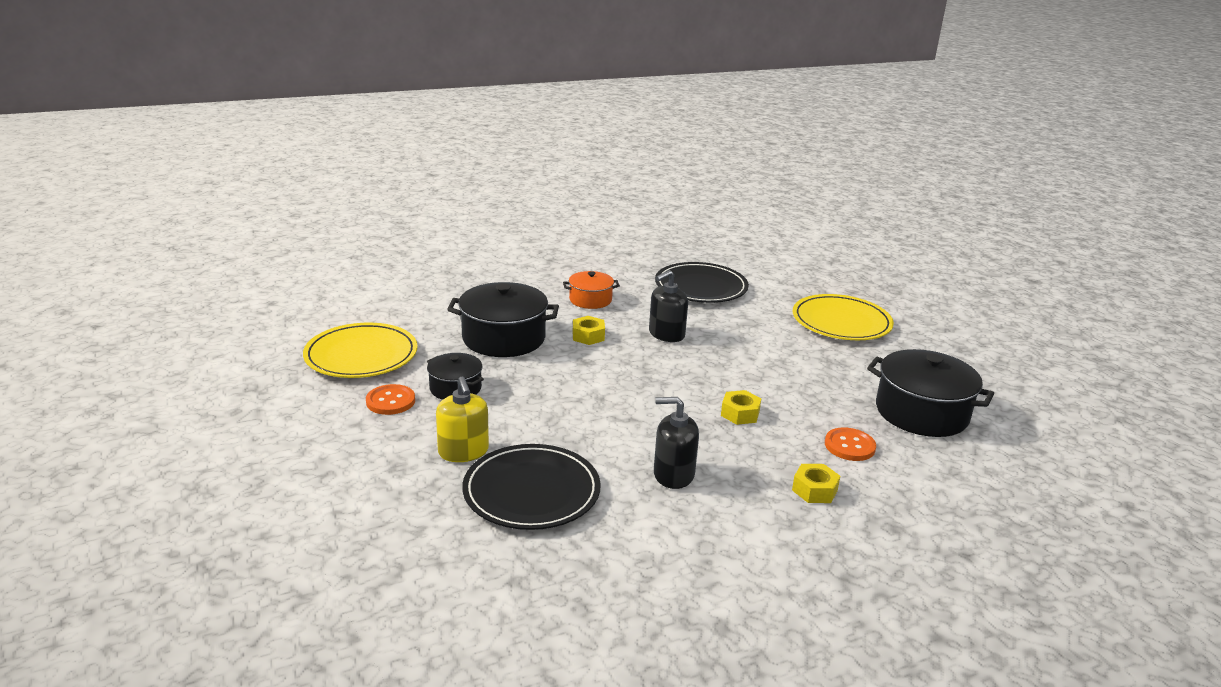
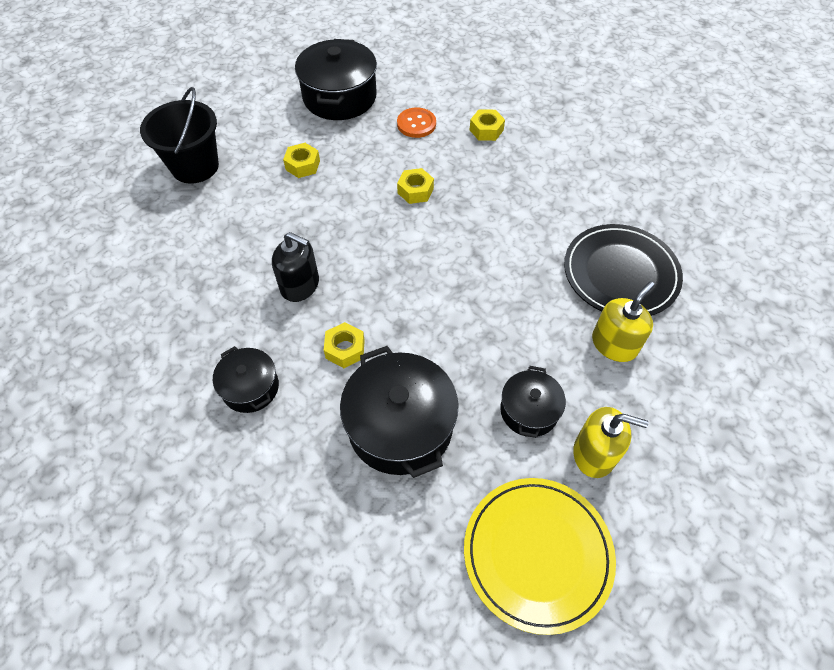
camera: 115 degrees left, 30 degrees up
(390, 401) = (594, 454): orange button -> yellow soap dispenser
(590, 300) = (250, 387): orange pot -> black pot
(673, 474) = (529, 203): black soap dispenser -> none
(701, 287) = (159, 295): black plate -> none
(815, 367) = (302, 165): none -> yellow nut
(841, 322) = (195, 166): yellow plate -> black bucket

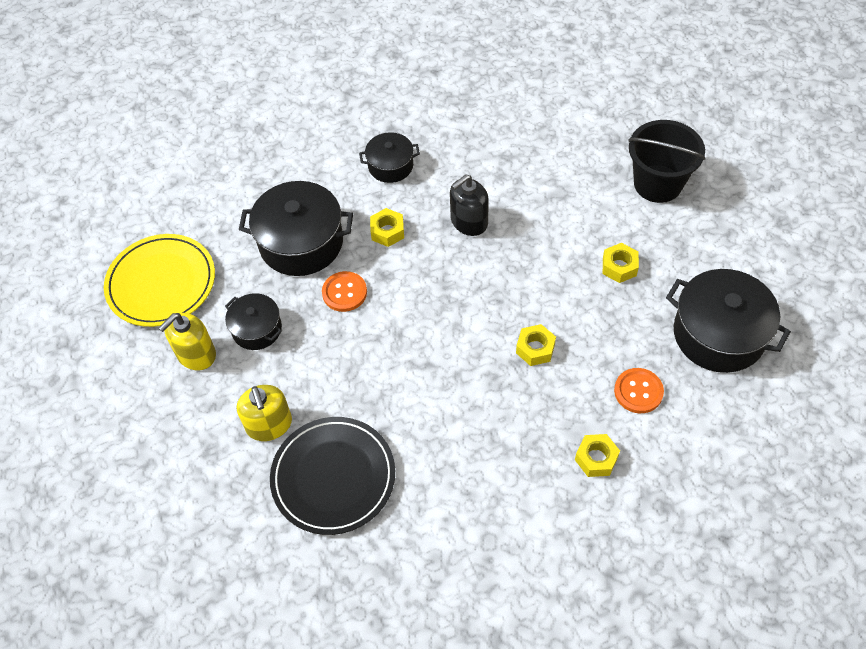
camera: 120 degrees right, 0 degrees up
(440, 352) = (344, 292): none -> orange button

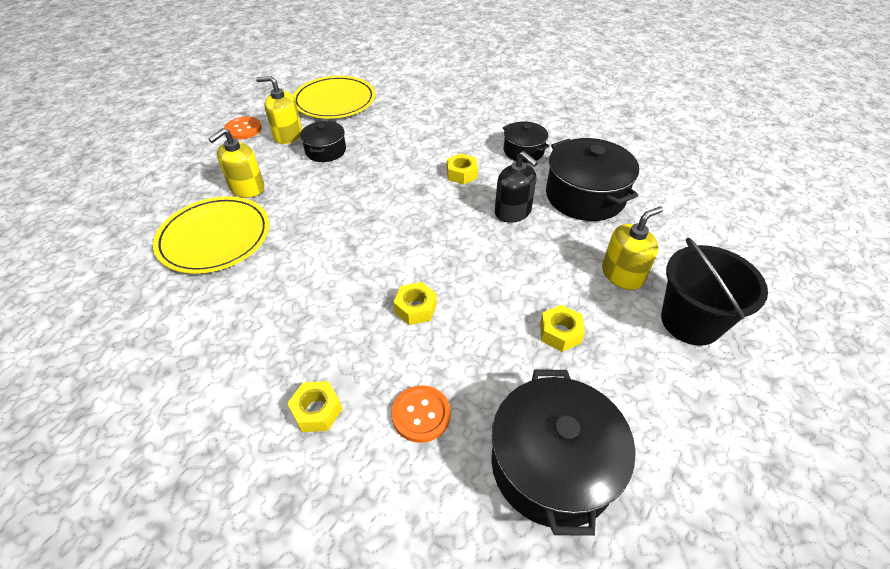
camera: 55 degrees right, 10 degrees down
(301, 242) = (415, 140): black pot -> black pot (585, 196)
(333, 477) = (215, 238): black plate -> yellow plate
(344, 292) = (387, 176): orange button -> orange button (243, 129)
(469, 221) = (513, 211): black soap dispenser -> black soap dispenser turned 150 degrees counterclockwise
(590, 193) = (622, 275): none -> yellow soap dispenser

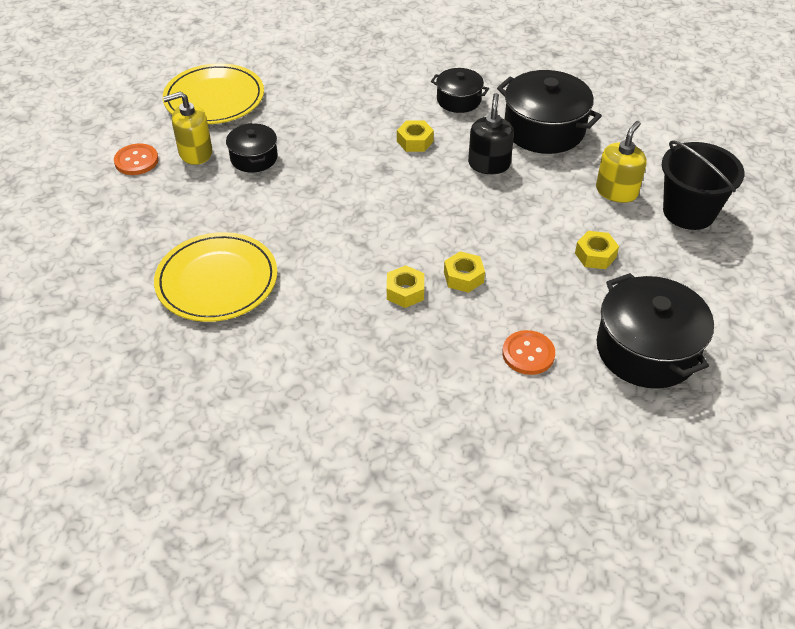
camera: 25 degrees left, 0 degrees up
(247, 188) = (203, 222): yellow soap dispenser -> none
(317, 411) = (443, 383): yellow nut -> yellow nut (405, 292)
(513, 211) = (489, 164): black soap dispenser -> black soap dispenser turned 105 degrees counterclockwise

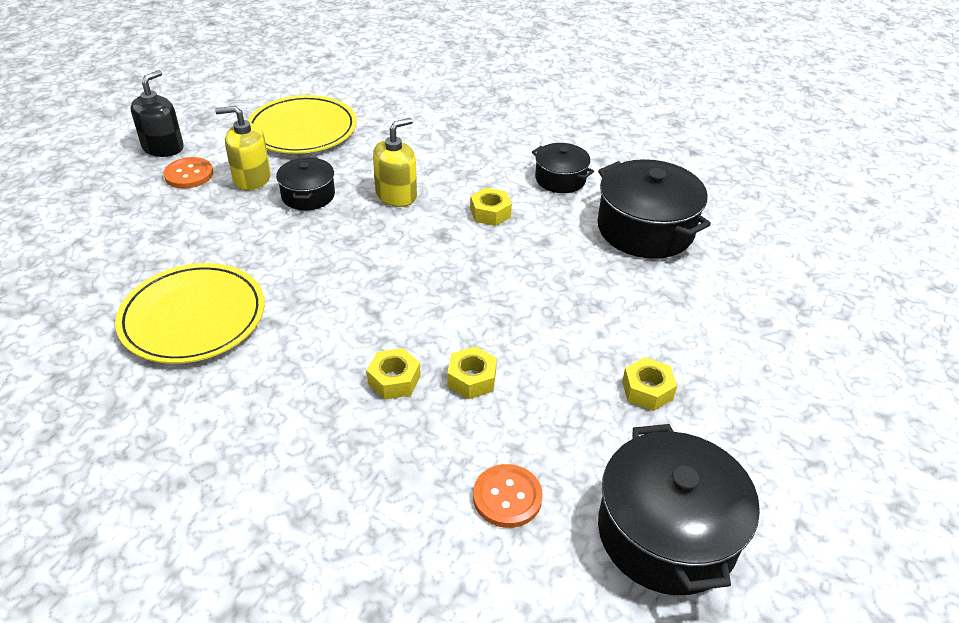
camera: 15 degrees right, 5 degrees down
(489, 164) = (563, 254): black soap dispenser -> black soap dispenser (163, 148)
(616, 191) = (705, 318): yellow soap dispenser -> yellow soap dispenser (396, 195)
(689, 212) = (790, 363): black bucket -> none

